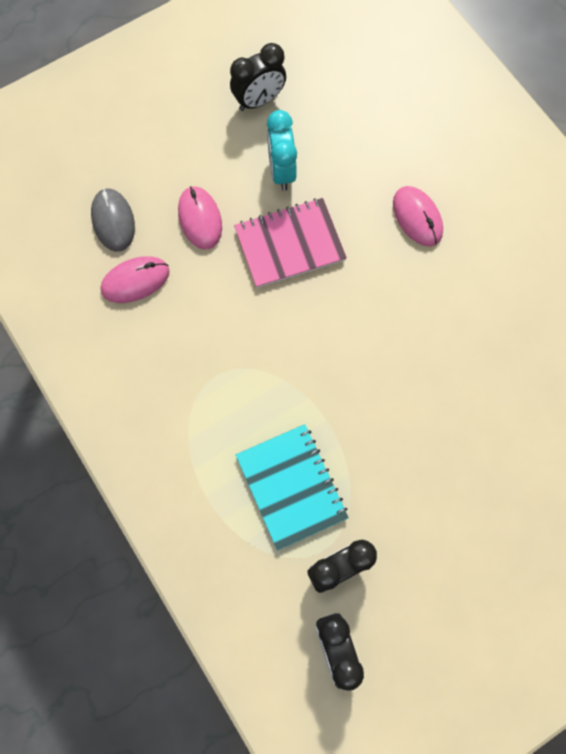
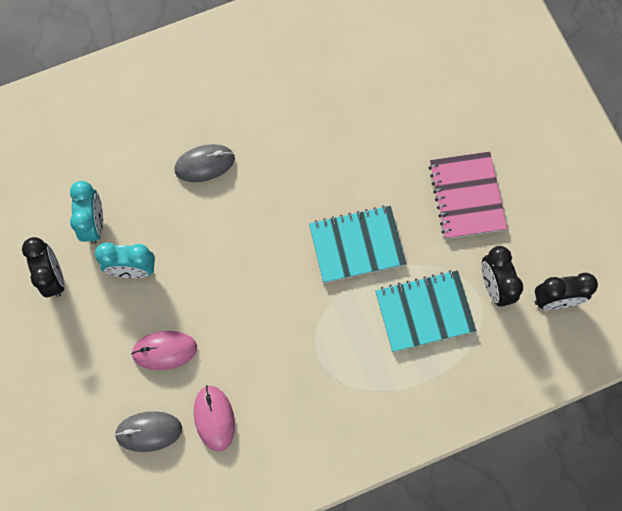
camera: 80 degrees left, 0 degrees up
(289, 244) = (207, 275): pink notebook -> pink notebook (466, 196)
(324, 125) = (94, 224): none -> turquoise clock
(357, 396) = (356, 245): none -> turquoise notebook
(417, 217) = (204, 164): pink mouse -> grey mouse

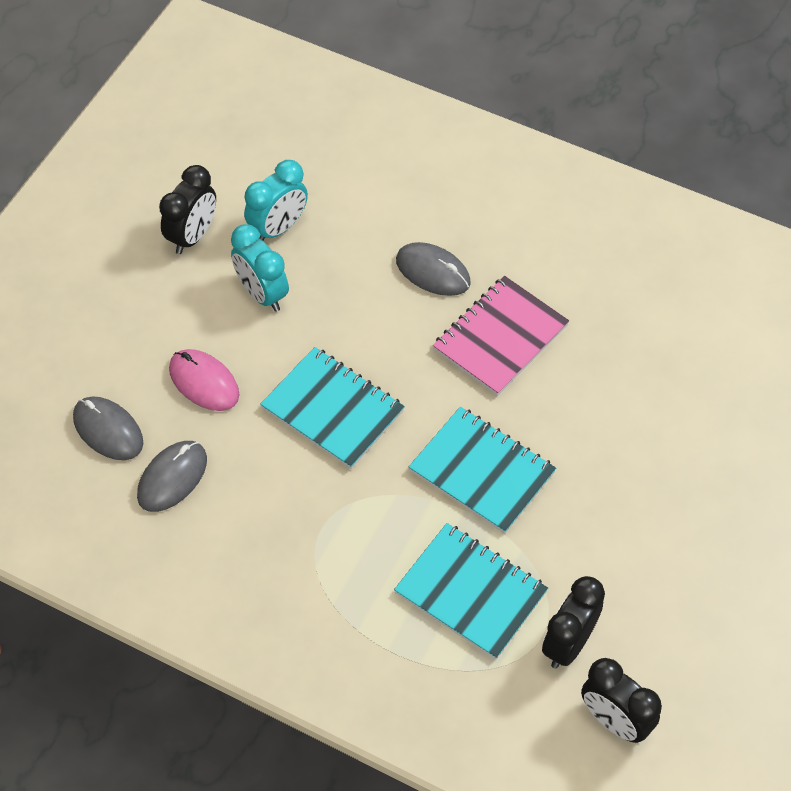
camera: 50 degrees right, 15 degrees down
(214, 418) = (172, 478): pink mouse -> grey mouse
(247, 292) = (333, 409): none -> turquoise notebook
(466, 196) = (645, 538): pink notebook -> pink notebook (500, 337)

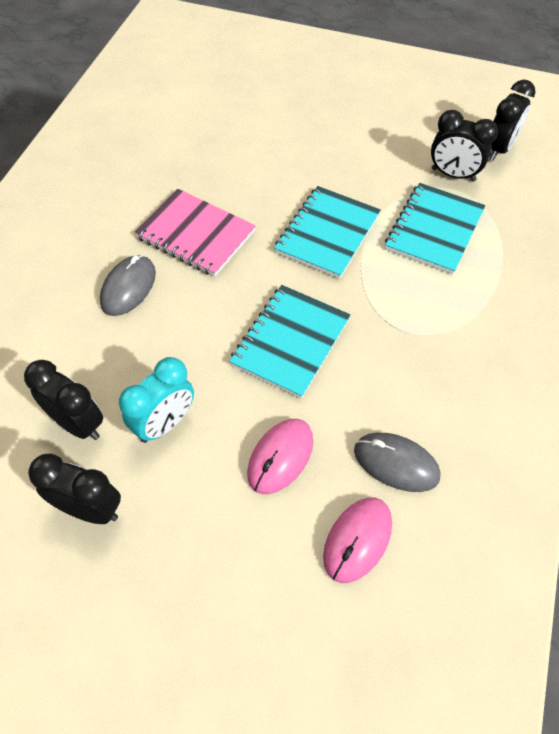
camera: 100 degrees left, 0 degrees up
(108, 430) = (357, 540): grey mouse -> pink mouse
(278, 228) = (78, 423): turquoise clock -> black clock

